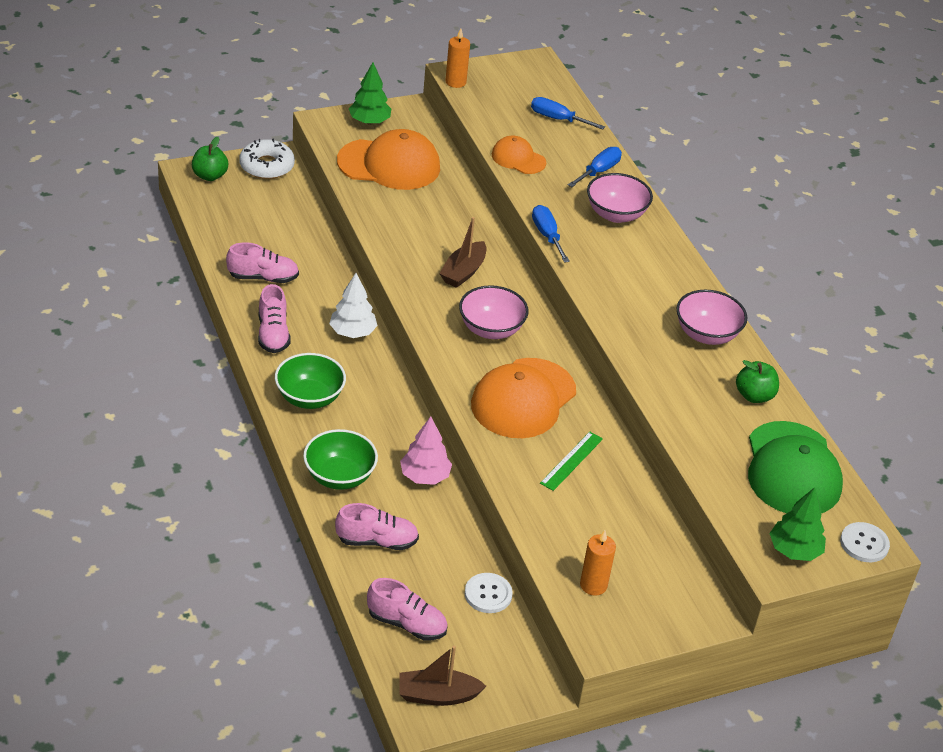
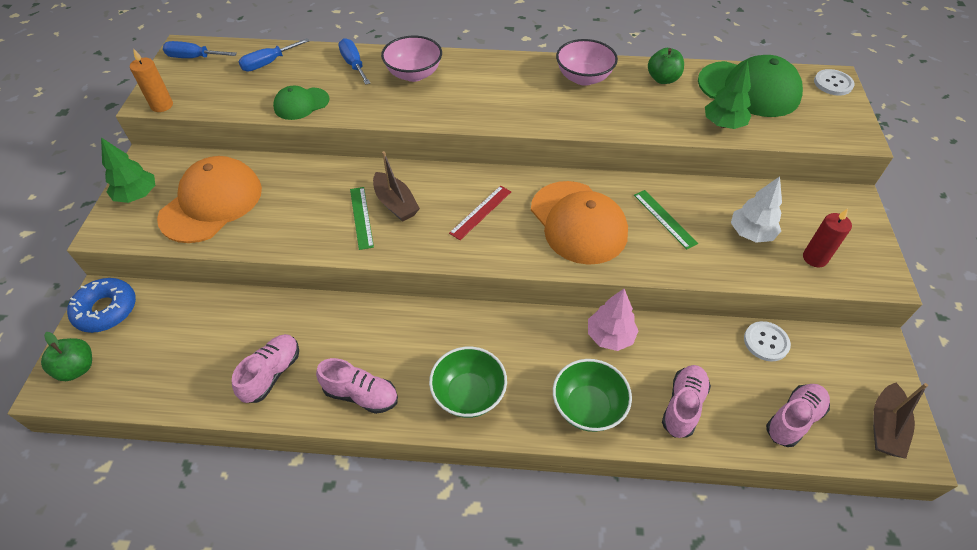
camera: 60 degrees left, 10 degrees up
(267, 166) = (106, 310): white donut -> blue donut
(353, 332) = (396, 324): white tree -> white tree (751, 233)
(433, 256) = (361, 217): none -> green ruler
(491, 329) = (480, 212): pink bowl -> red ruler
(518, 158) = (301, 104): orange cap -> green cap
(547, 235) = (415, 122): blue screwdriver -> blue screwdriver (194, 58)
(593, 585) = (814, 258): orange candle -> red candle
(794, 550) = (837, 119): green tree -> green tree (723, 124)

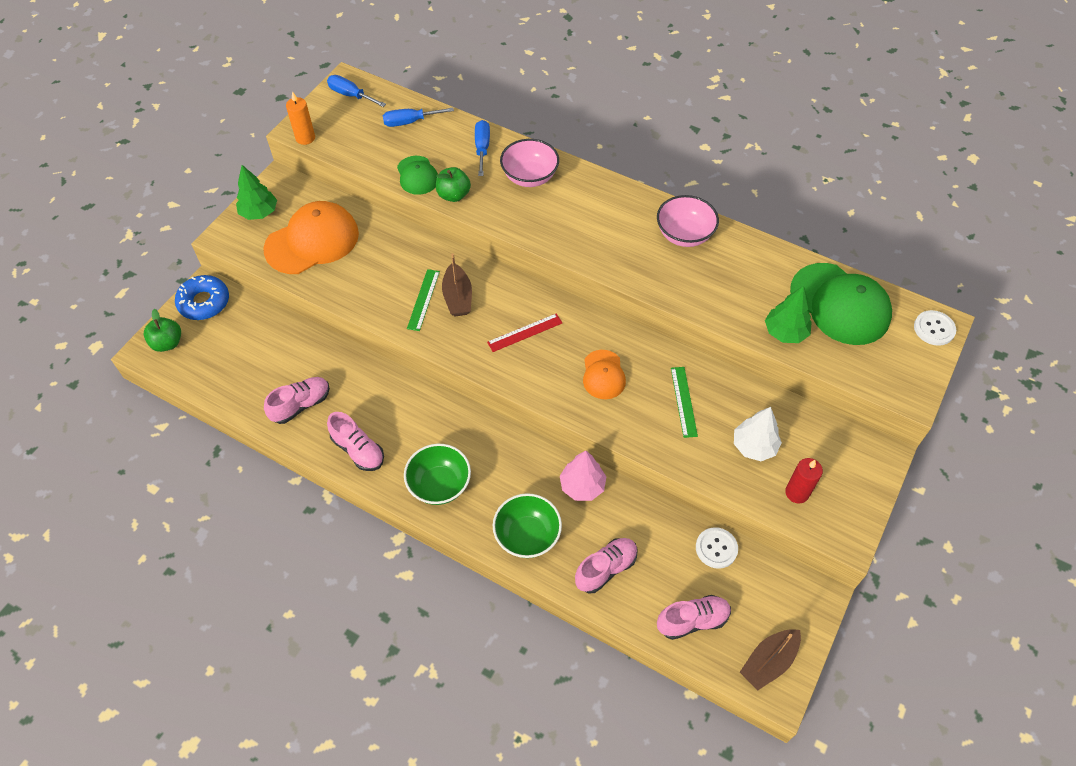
camera: 25 degrees right, 5 degrees up
(301, 104) = (417, 175): green cap -> green cap turned 105 degrees counterclockwise
(578, 222) = (603, 375): orange cap -> orange cap, size x0.54
(662, 79) = (761, 263): green apple -> green apple (453, 195)

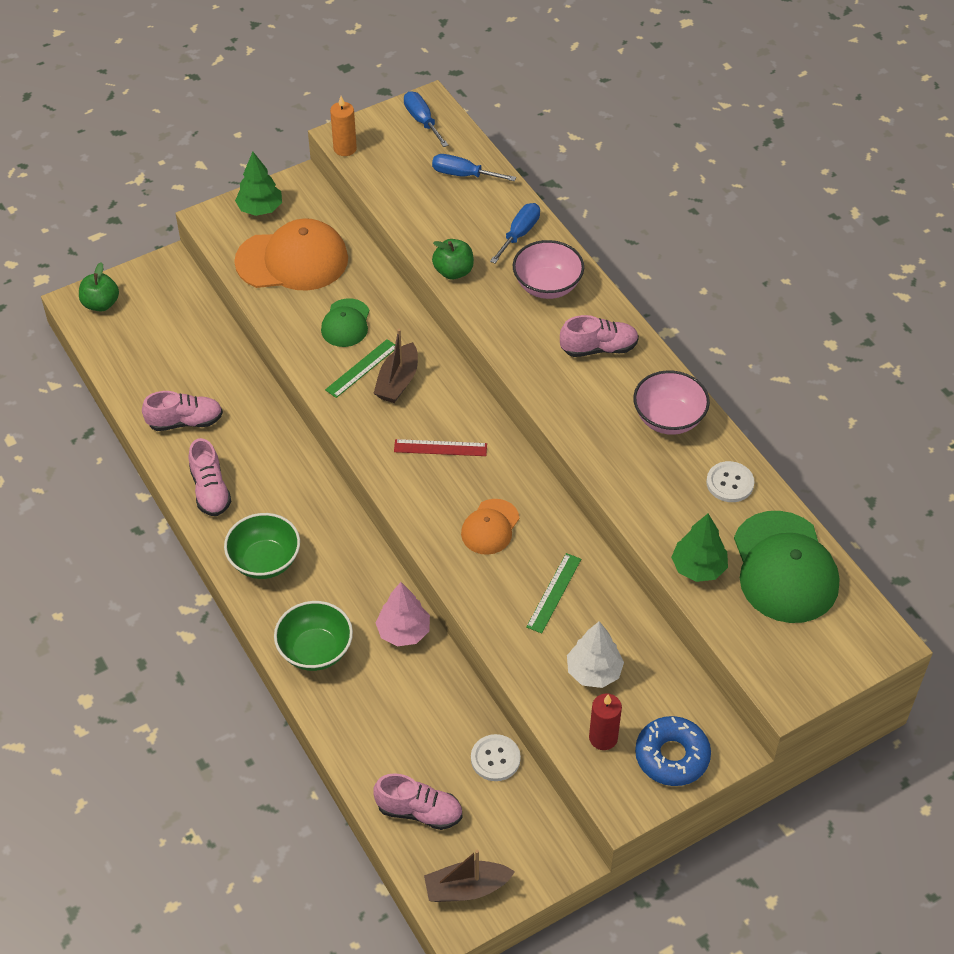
camera: 30 degrees right, 5 degrees down
(204, 302) = (159, 279): blue donut -> blue donut (672, 756)
(417, 175) = (431, 235): green cap -> green cap (346, 323)
(606, 569) = (369, 720): pink shoe -> pink shoe (599, 348)
(934, 329) = (871, 642): white button -> white button (730, 483)

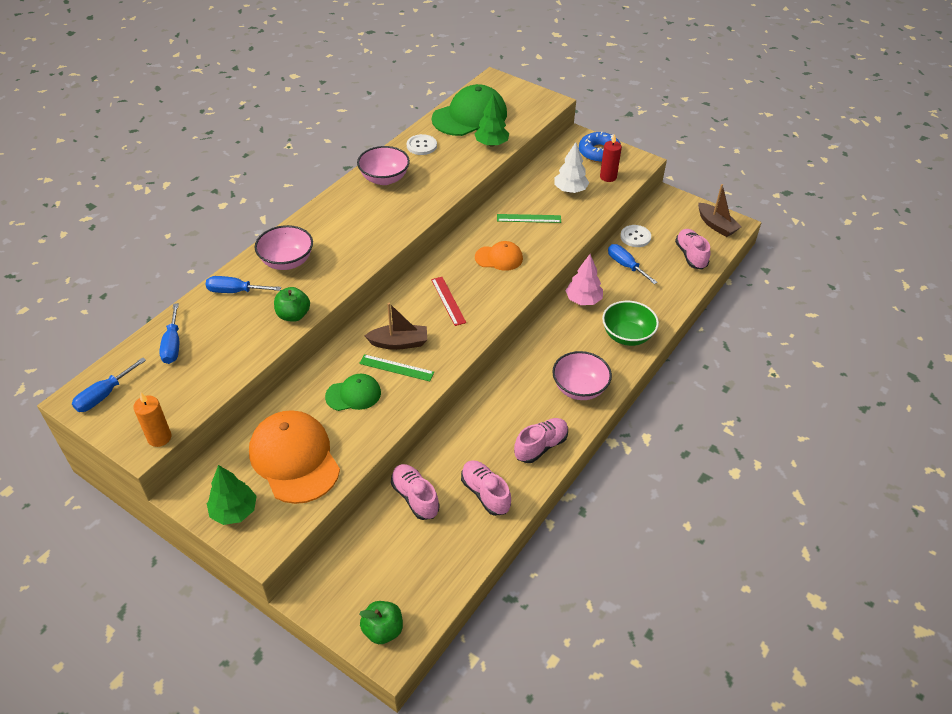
camera: 115 degrees left, 5 degrees down
(265, 561) = (579, 388): green bowl -> pink bowl
(442, 715) = (625, 265): none -> blue screwdriver
(599, 348) = (338, 222): pink shoe -> pink shoe (415, 497)

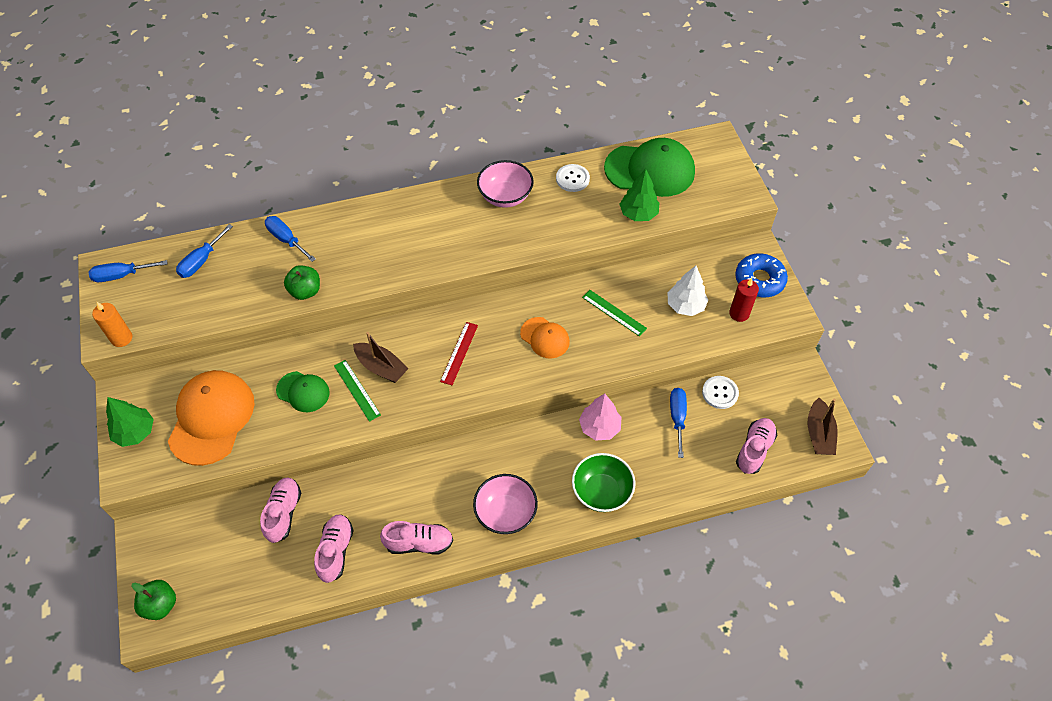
camera: 40 degrees right, 10 degrees up
(287, 261) = (349, 235): pink bowl -> none

